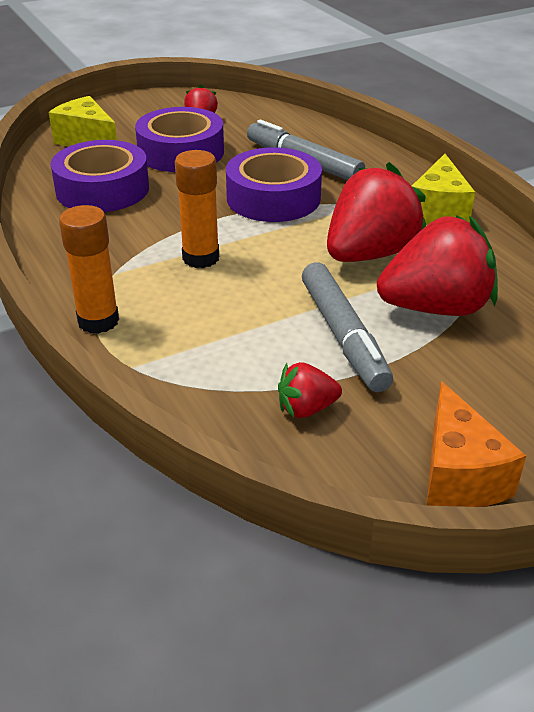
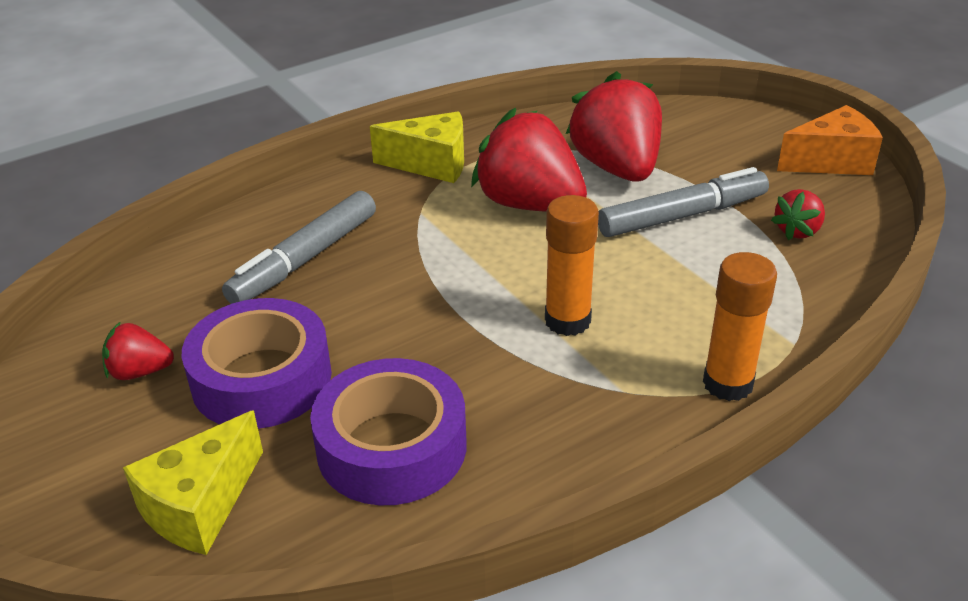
camera: 95 degrees left, 0 degrees up
(273, 198) = (408, 277): purple tape -> none
(306, 409) = (797, 231): red strawberry -> red strawberry turned 60 degrees clockwise

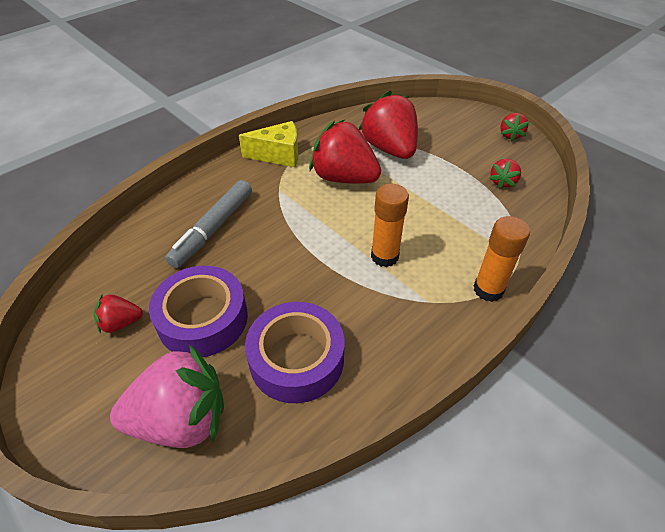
camera: 10 degrees left, 10 degrees up
(200, 506) = (181, 419): yellow cheese -> pink strawberry
(682, 215) = (435, 178): grey marker -> none
(831, 162) = (510, 135): orange cheese -> red strawberry

